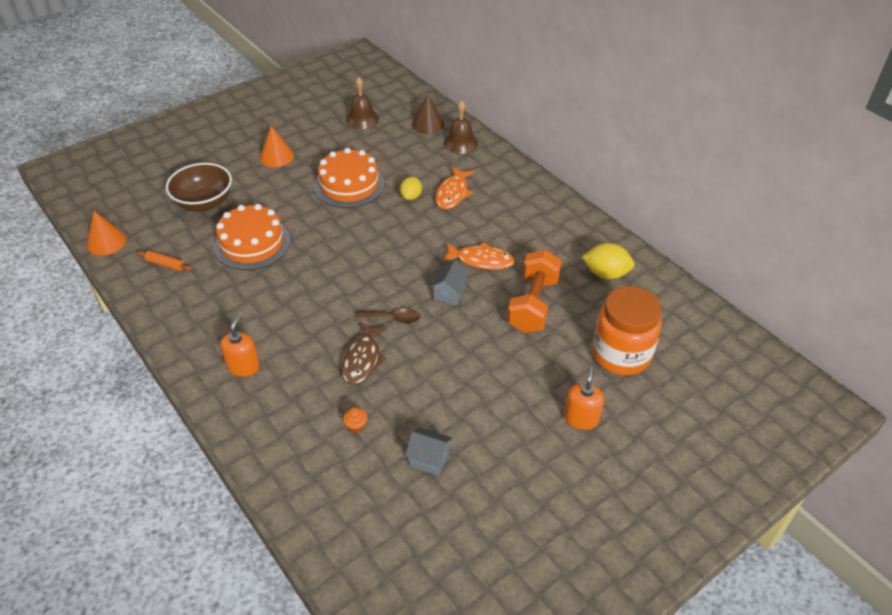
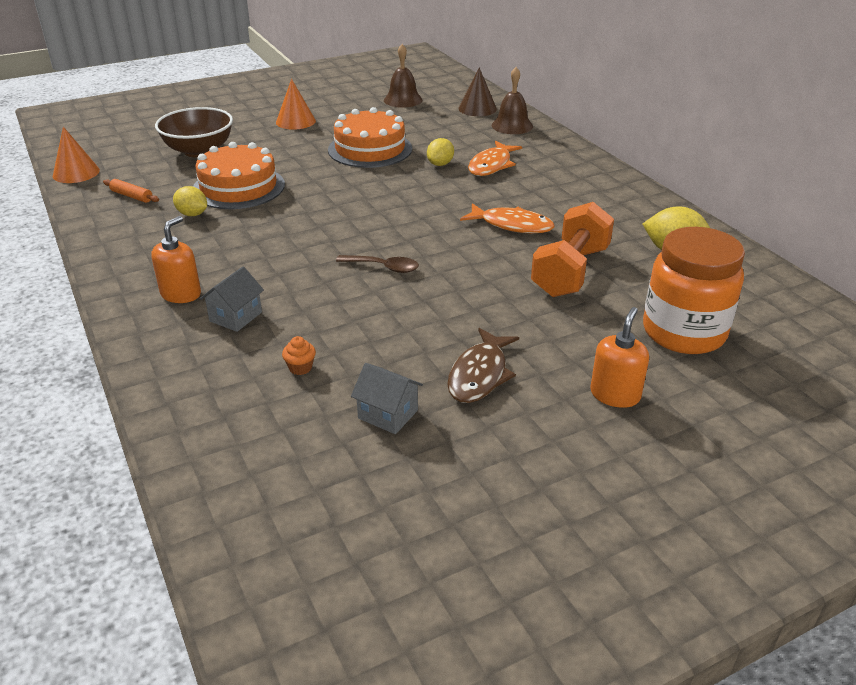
camera: 10 degrees right, 10 degrees down
(224, 279) = (192, 214): none -> yellow lemon
(362, 359) = (332, 302): brown fish -> brown fish (479, 375)
(449, 293) = (463, 251): grey house -> grey house (236, 317)

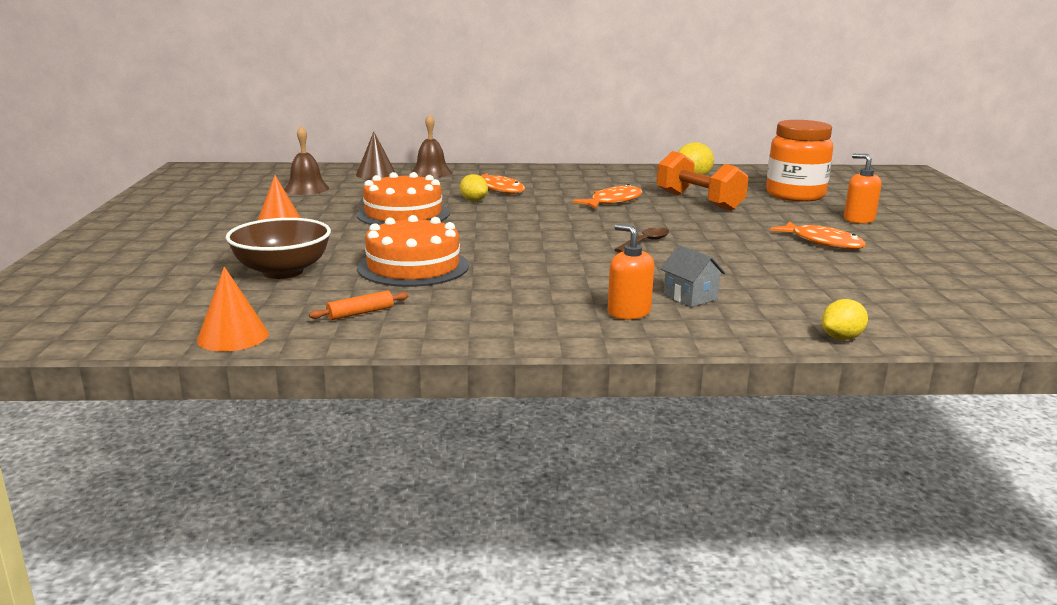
camera: 65 degrees left, 15 degrees down
(192, 214) = (452, 291): yellow lemon -> yellow lemon (841, 338)
(300, 368) = (789, 286): orange cupcake -> none
(388, 414) = (864, 271): grey house -> none
(479, 375) = (823, 242): brown fish -> orange fish

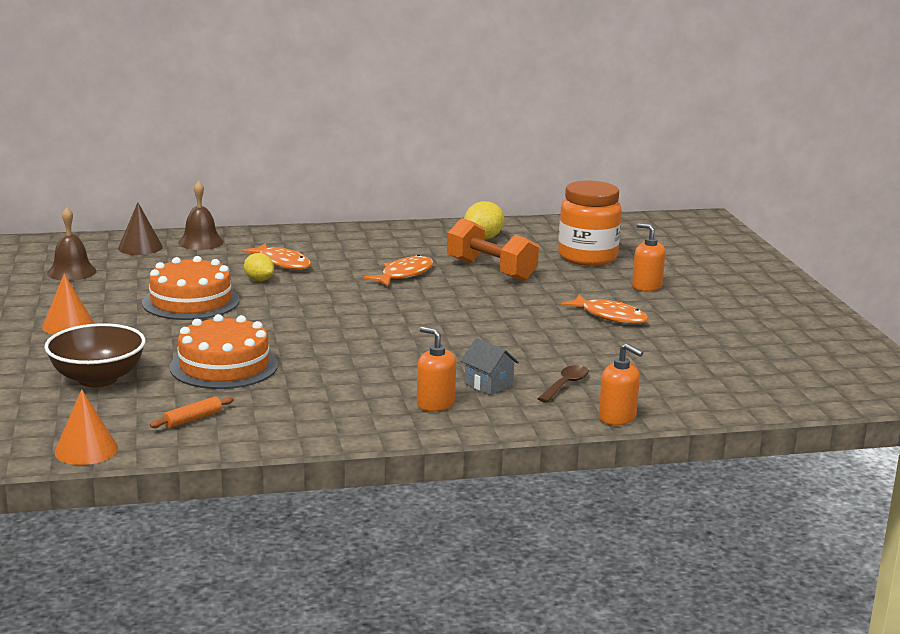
camera: 10 degrees left, 0 degrees up
(645, 242) = (442, 325): brown spoon -> brown spoon (565, 385)
(841, 338) = (617, 417): yellow lemon -> orange soap dispenser

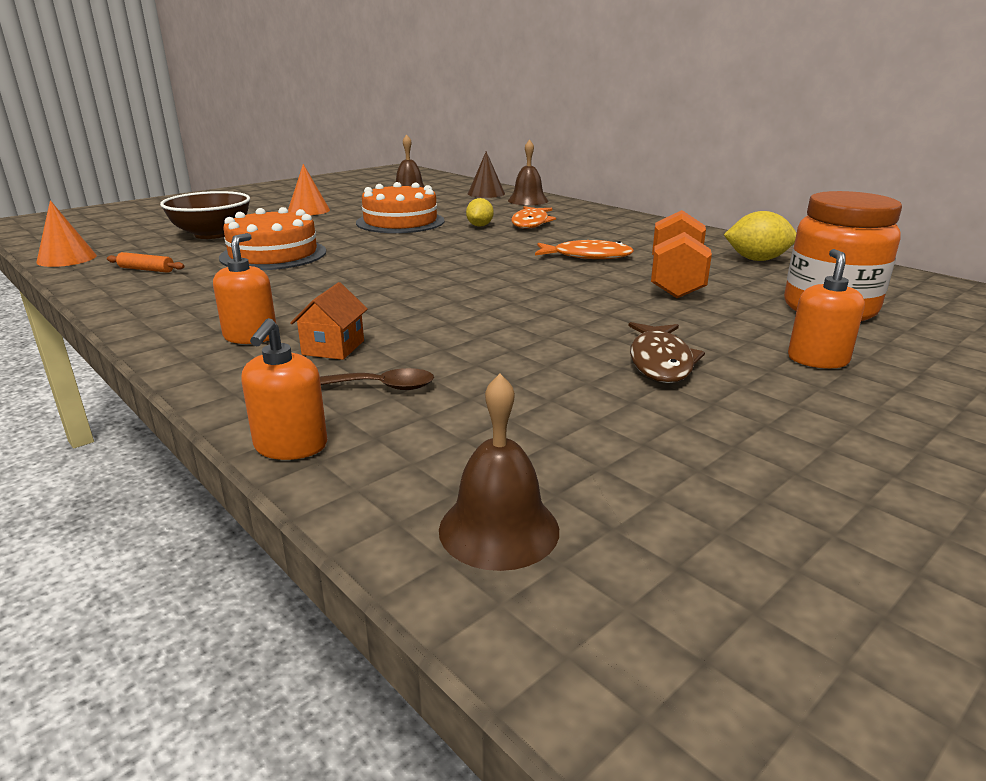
camera: 60 degrees right, 5 degrees up
(488, 384) = (333, 348): grey house -> orange house
(610, 316) = (660, 362): orange fish -> brown fish
(733, 393) = (499, 529): none -> brown bell

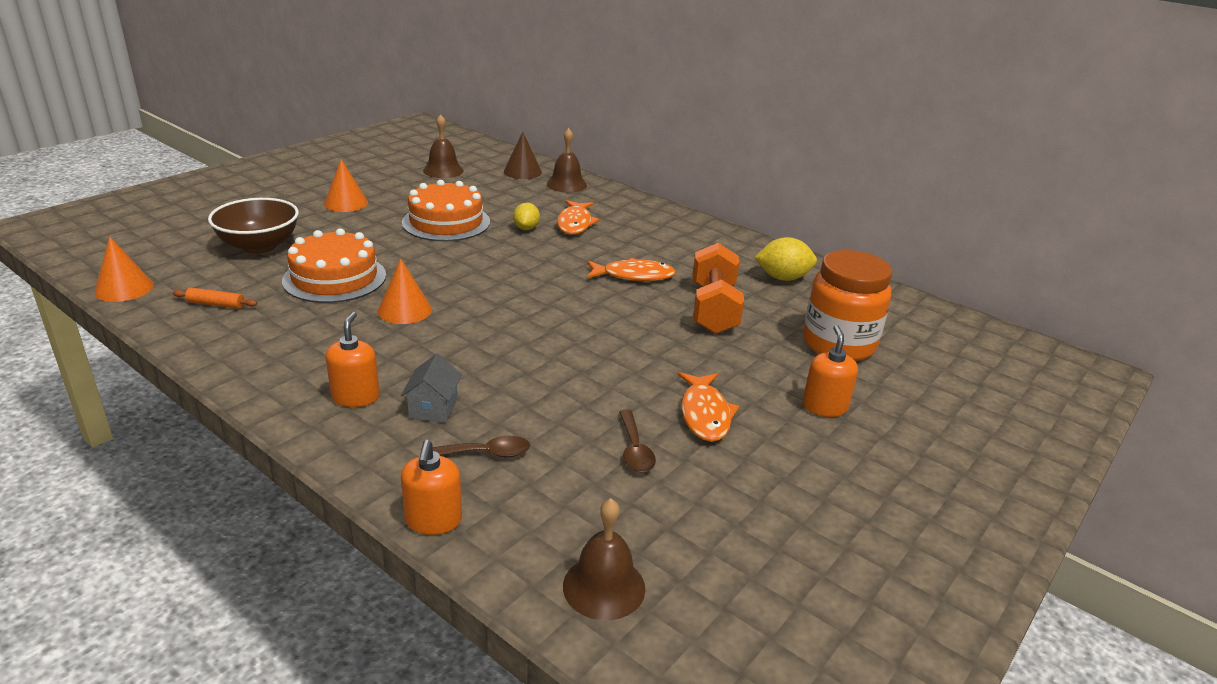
camera: 10 degrees left, 5 degrees up
(333, 348) = (433, 408): orange house -> grey house
(334, 276) = (404, 310): none -> orange cone
(567, 390) = (635, 449): none -> brown spoon
(660, 362) = (705, 414): brown fish -> orange fish

